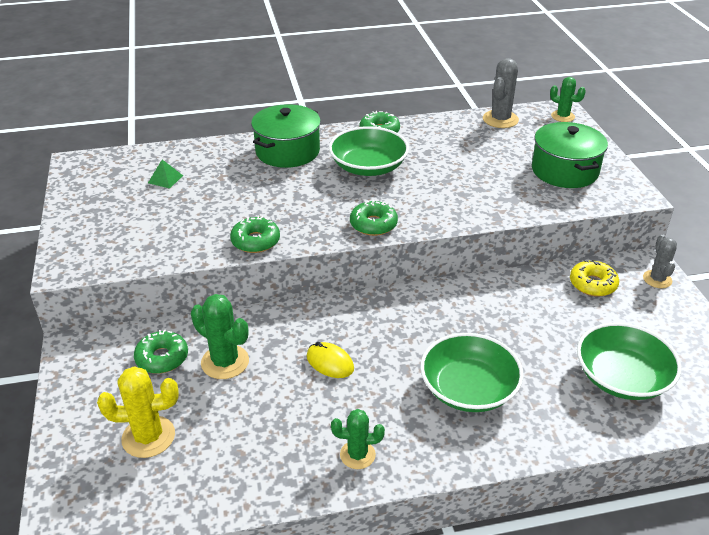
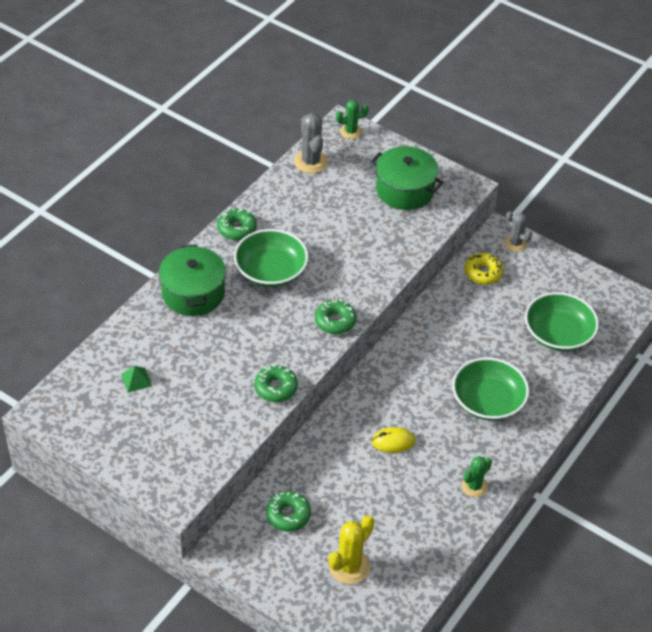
camera: 45 degrees left, 10 degrees up
(225, 362) = (330, 488): green cactus -> none

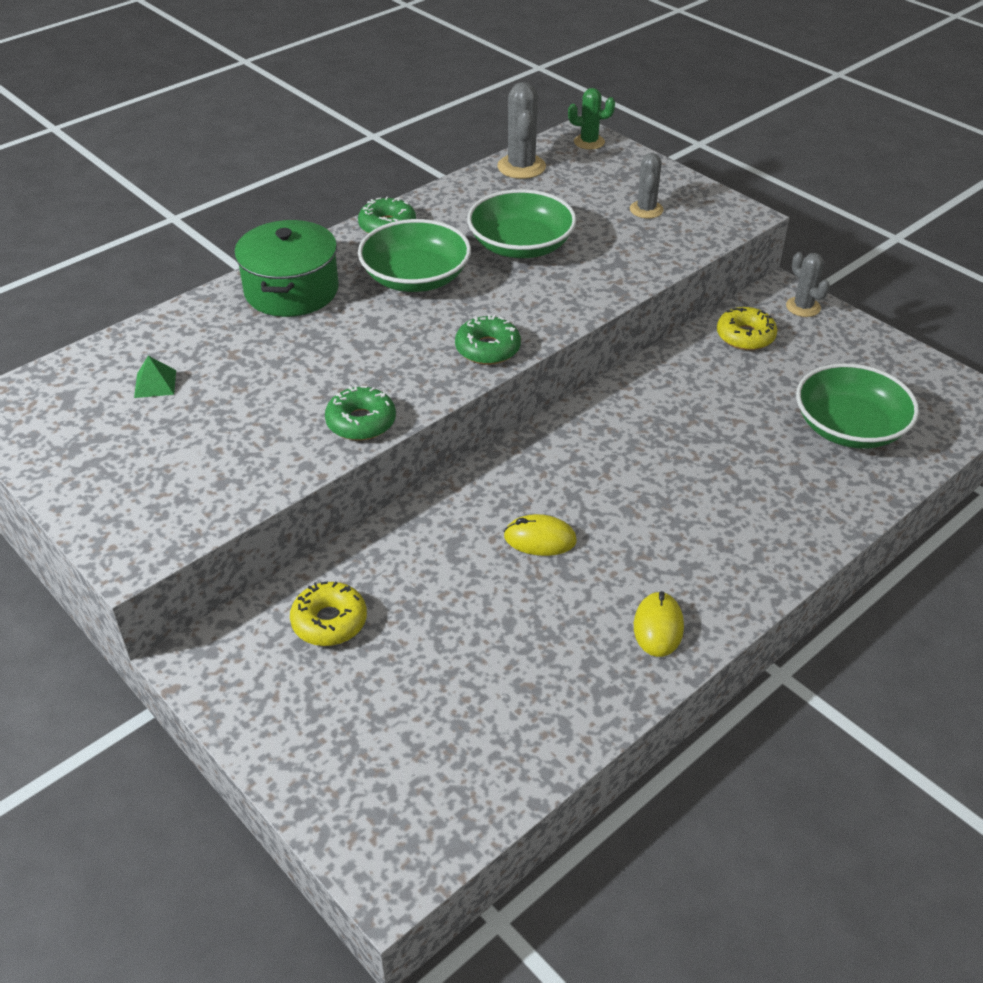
camera: 15 degrees right, 5 degrees down
(288, 515) = (329, 621): green donut -> yellow donut
(349, 566) = (401, 721): yellow cactus -> none
(405, 190) = (646, 210): green pot -> grey cactus
(474, 486) = (658, 627): green cactus -> yellow mouse
(488, 401) = (713, 503): green bowl -> green bowl (521, 245)

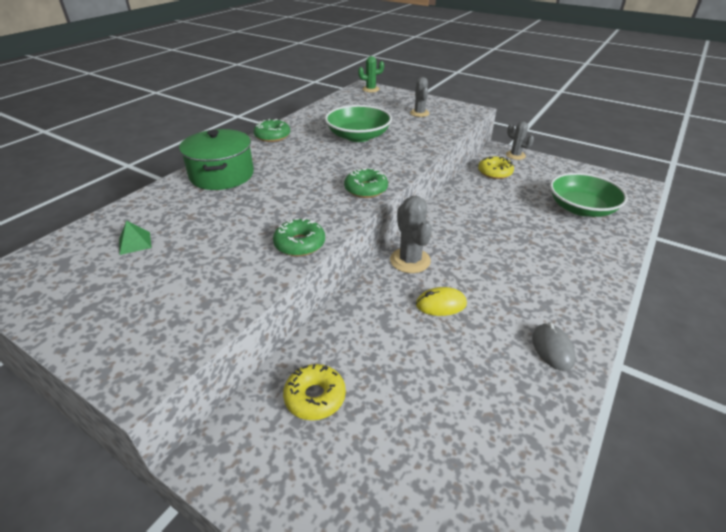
camera: 15 degrees left, 5 degrees down
(415, 277) = (301, 159): green bowl -> none
(521, 167) = (339, 102): grey cactus -> grey cactus (410, 260)
(658, 627) = (552, 348): yellow mouse -> grey mouse

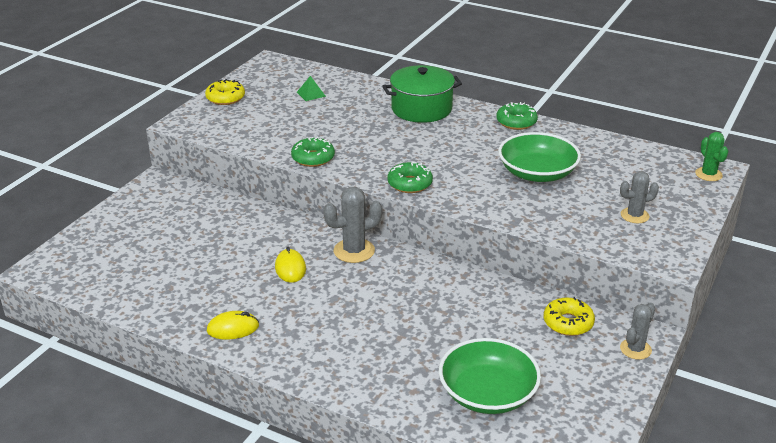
camera: 85 degrees right, 5 degrees down
(315, 397) = (195, 212): yellow donut -> yellow donut (225, 98)
(552, 348) = (233, 328): grey mouse -> yellow mouse

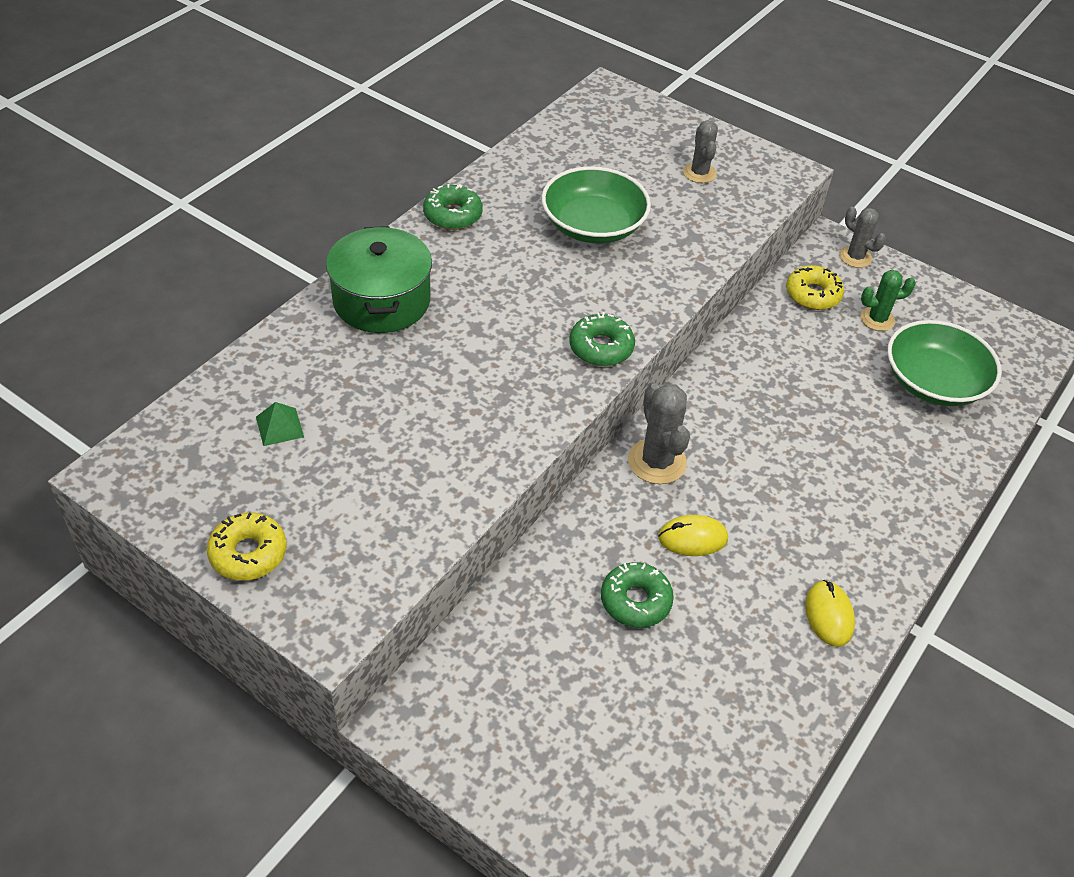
camera: 85 degrees left, 15 degrees up
(313, 158) = (506, 446): green donut -> green donut (635, 601)
(708, 174) = (619, 99): green cactus -> green cactus (877, 319)

